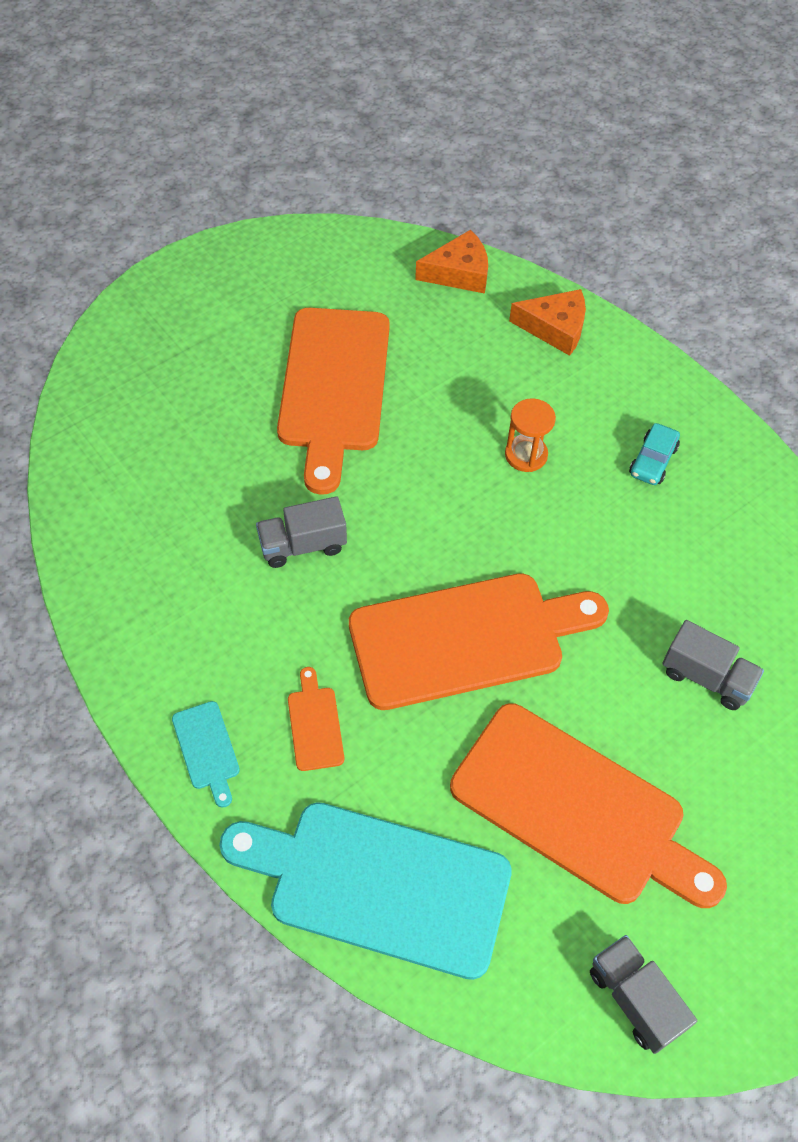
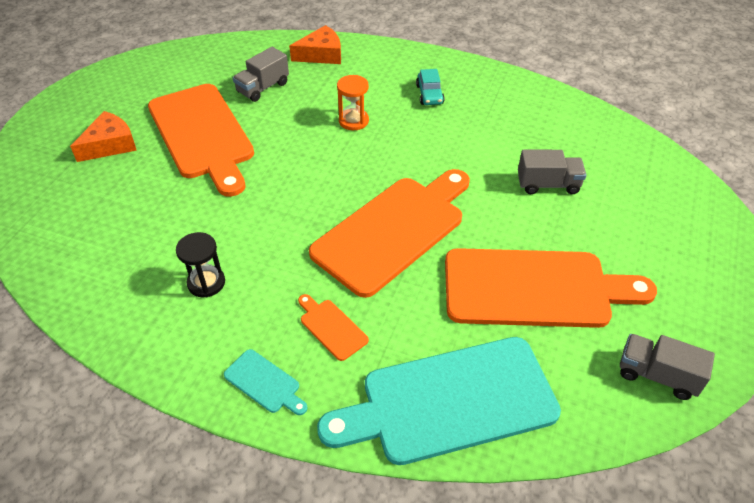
camera: 30 degrees left, 10 degrees down
(221, 594) = (206, 283): none -> black hourglass
(303, 545) = (245, 228): grey truck -> grey truck (263, 88)
(459, 273) = (241, 49): orange cheese -> orange cheese (110, 145)

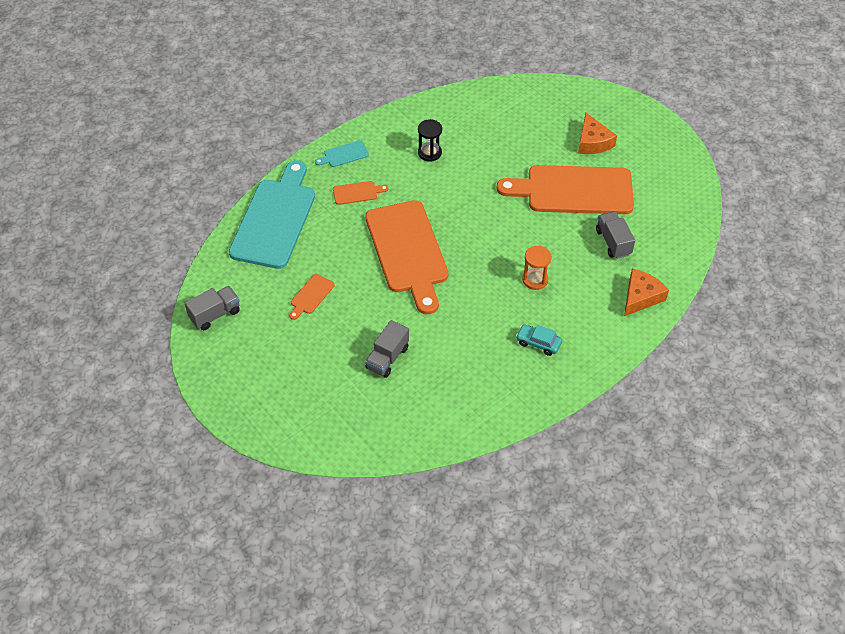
camera: 120 degrees right, 5 degrees up
(321, 54) = (641, 297): orange cheese -> orange cheese turned 150 degrees counterclockwise
(535, 288) = (311, 296): orange cutting board -> orange cutting board, size x0.41

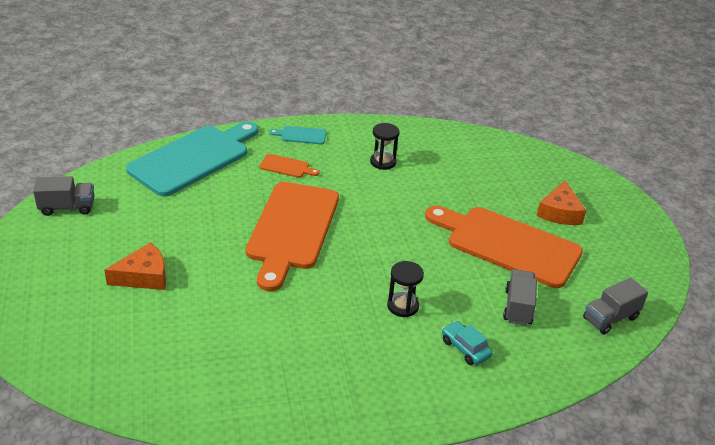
camera: 25 degrees right, 15 degrees down
(311, 296) = (166, 228): orange cutting board -> none
(387, 358) = (187, 311): grey truck -> grey truck (610, 318)
(535, 279) = (403, 306): orange hourglass -> black hourglass
(538, 343) = (358, 367): turquoise car -> turquoise car (465, 348)
(641, 297) = (513, 372): orange cheese -> orange cheese (144, 276)

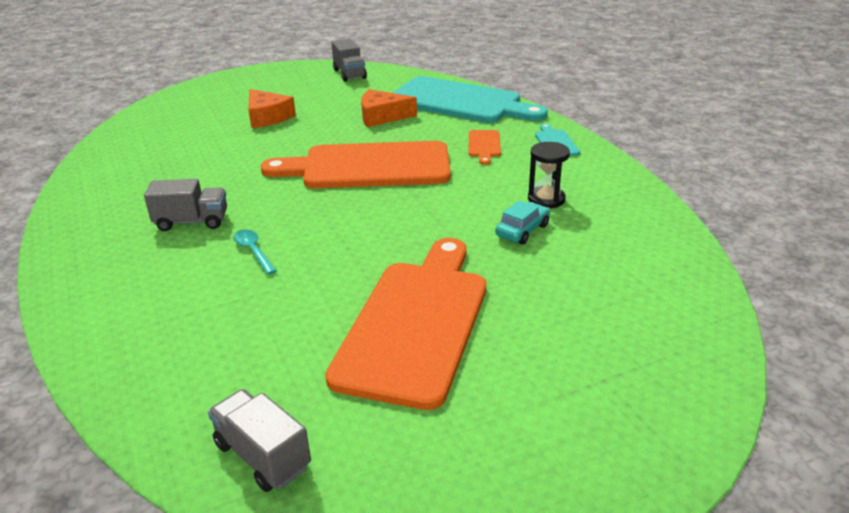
camera: 80 degrees right, 5 degrees down
(403, 306) = (253, 251): black hourglass -> turquoise spoon
(465, 348) = (179, 307): turquoise car -> turquoise car (522, 230)
(518, 307) = (270, 346): grey truck -> grey truck (192, 221)
(560, 212) = (539, 375): orange cheese -> orange cheese (382, 116)

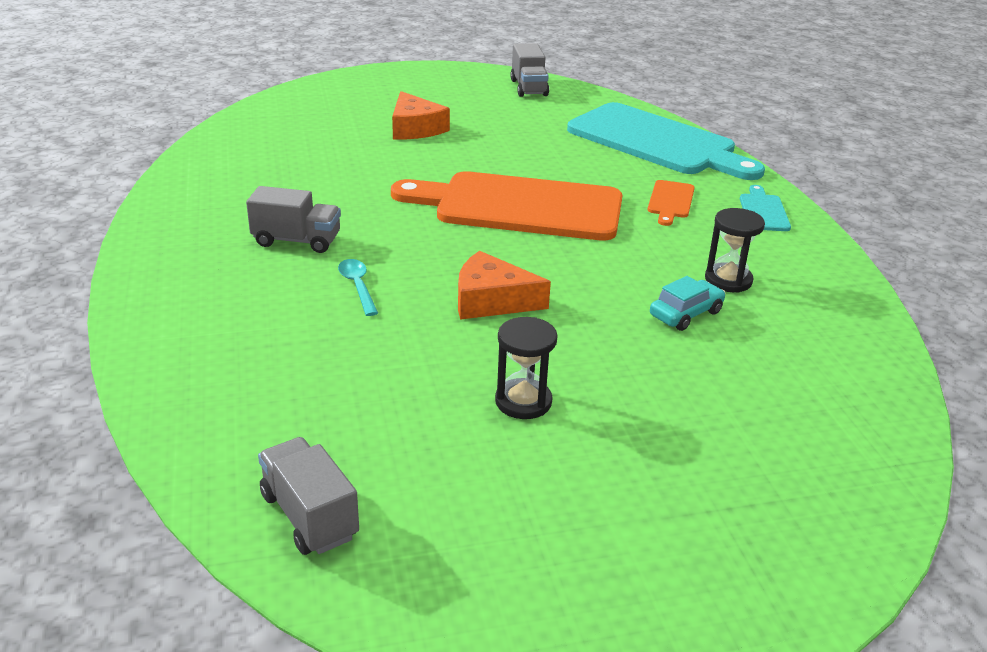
camera: 10 degrees right, 0 degrees up
(382, 116) = (554, 147): orange cheese -> orange cheese (491, 300)
(416, 323) = (523, 401): orange cutting board -> black hourglass

